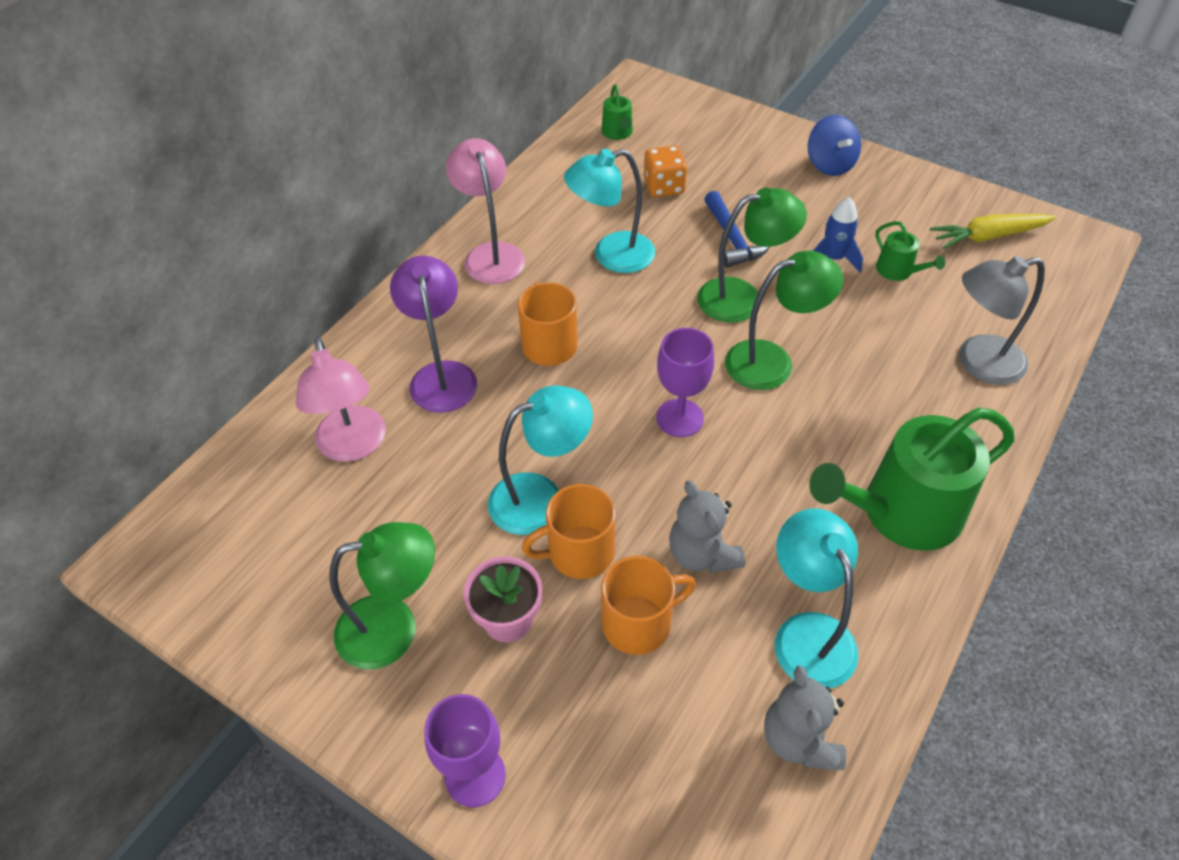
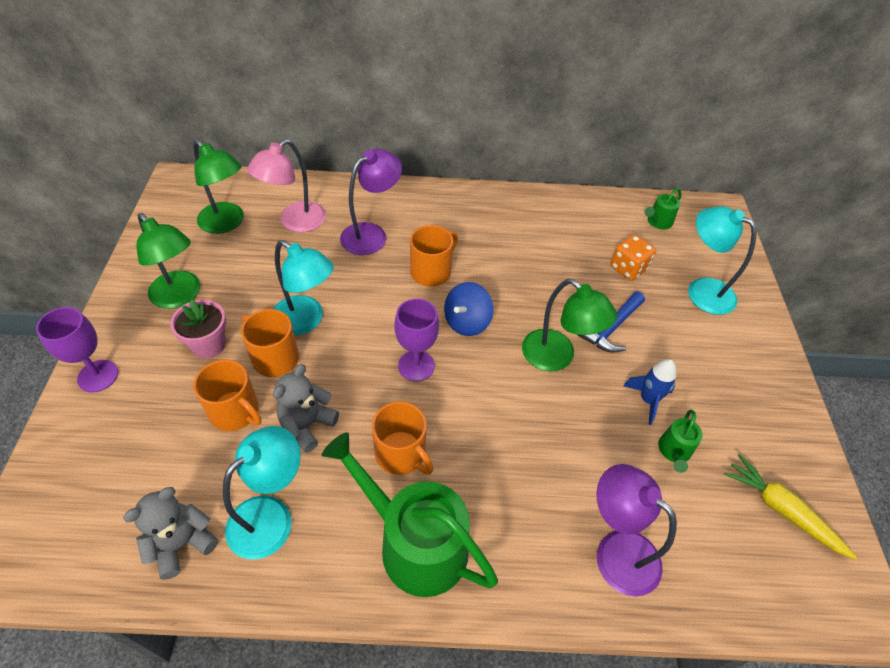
camera: 55 degrees right, 0 degrees up
(491, 254) = (486, 211): pink lamp -> none
(611, 256) = (535, 269): turquoise lamp -> turquoise lamp (701, 290)
(772, 361) = (507, 400): green lamp -> green lamp (227, 223)
(789, 480) = (401, 453): none -> orange mug
(830, 164) = (754, 358): blue spinning top -> blue spinning top (467, 322)
(978, 363) = (616, 551): grey lamp -> purple lamp

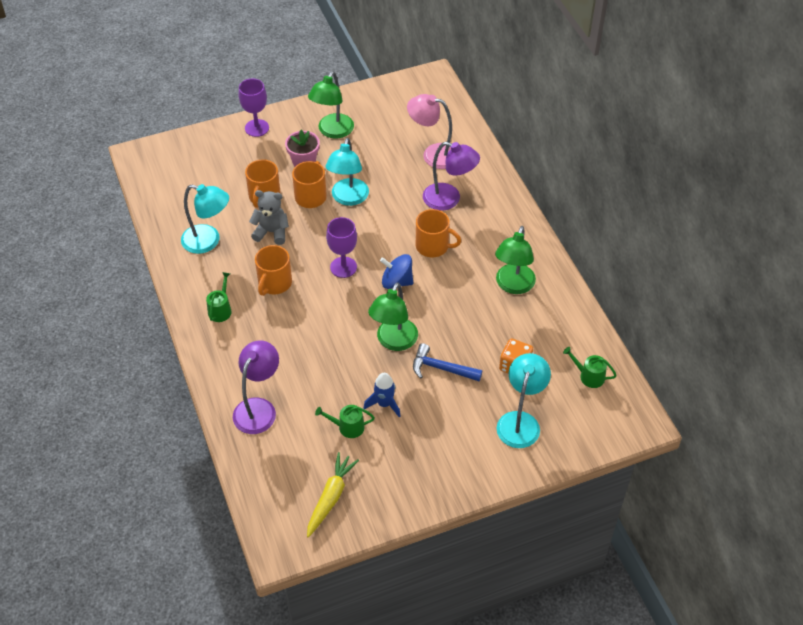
camera: 70 degrees right, 0 degrees up
(182, 543) = (178, 213): grey teddy bear -> none
(227, 223) = (408, 121): green lamp -> green lamp (513, 286)
(415, 543) = (220, 309): green watering can -> green watering can, size x0.44

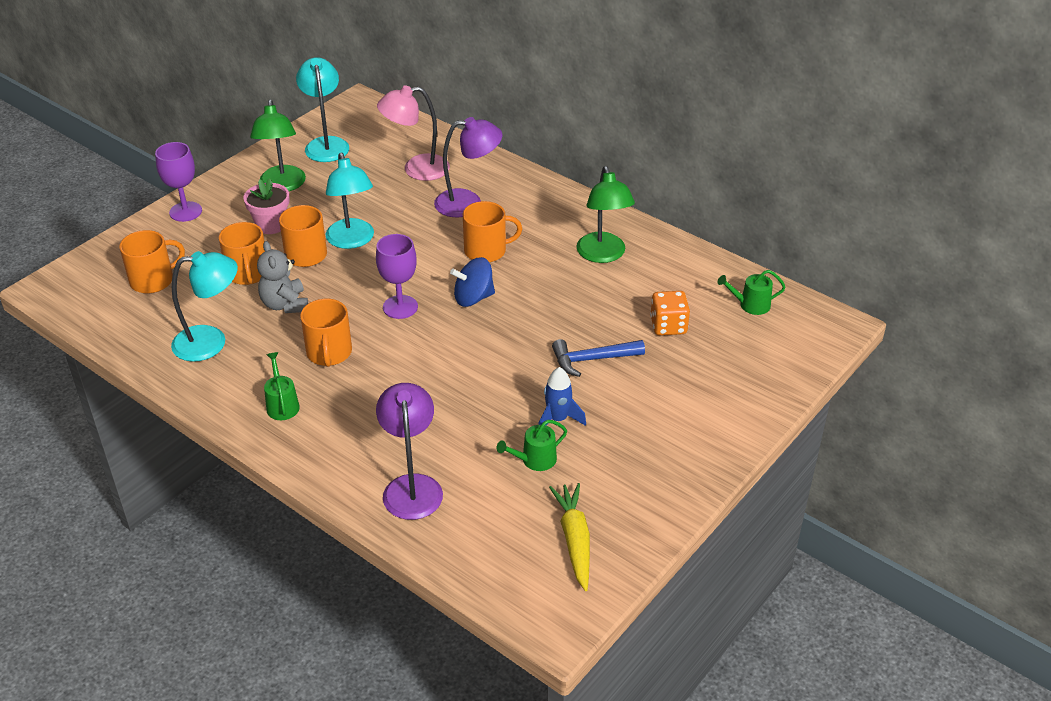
camera: 30 degrees left, 10 degrees down
(203, 176) = (153, 280): none -> orange mug
(271, 232) = (285, 304): grey teddy bear -> grey teddy bear turned 90 degrees counterclockwise
(393, 341) = (518, 355): green lamp -> none
(520, 421) = (718, 374): turquoise lamp -> turquoise lamp (326, 144)

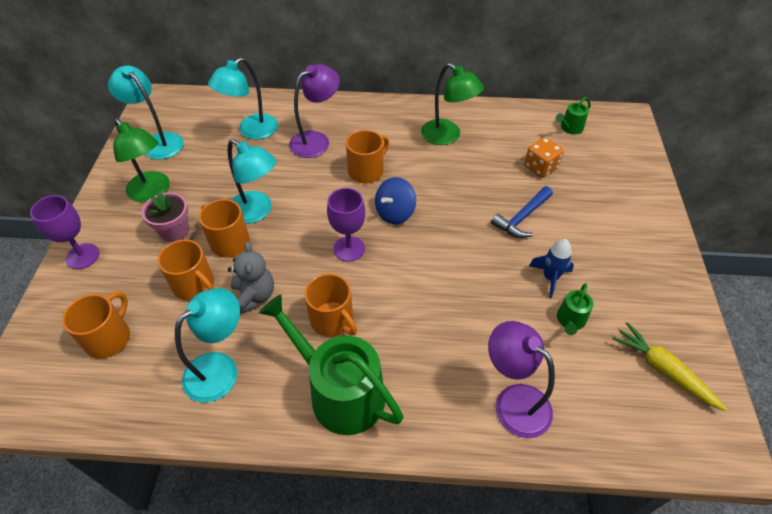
camera: 35 degrees left, 10 degrees up
(282, 405) = (340, 392): green watering can -> green watering can, size x2.25
(285, 304) = (254, 296): grey teddy bear -> grey teddy bear turned 135 degrees counterclockwise
(416, 169) = (251, 131): pink lamp -> turquoise lamp

